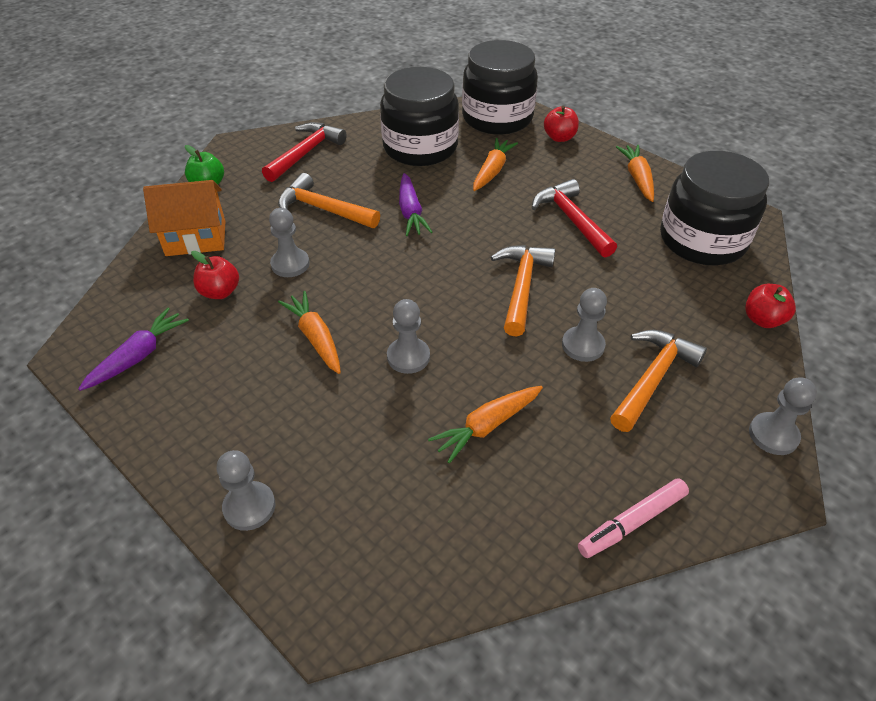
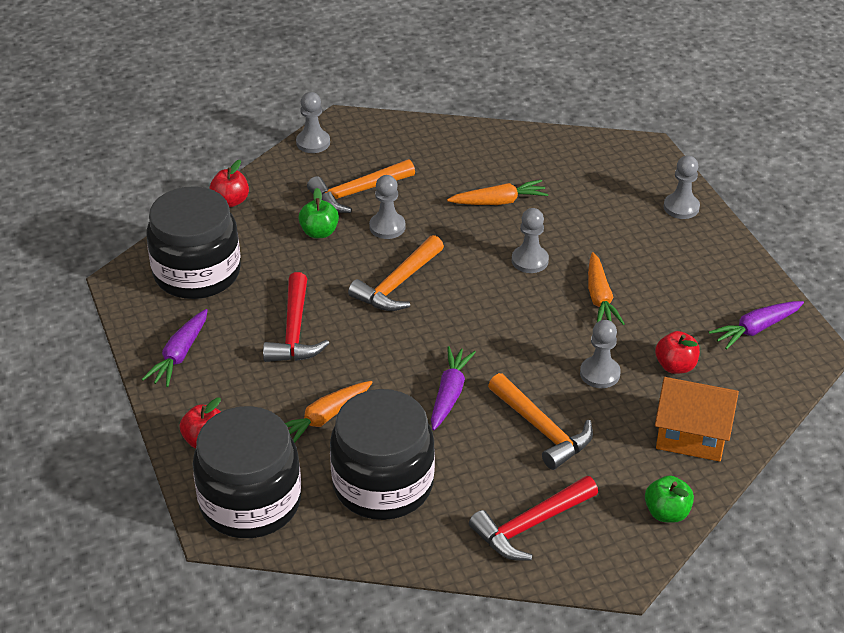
camera: 155 degrees left, 5 degrees down
(632, 522) = (445, 134): pink marker -> none
(637, 178) = (180, 355): orange carrot -> purple carrot
(642, 315) = (319, 232): none -> green apple

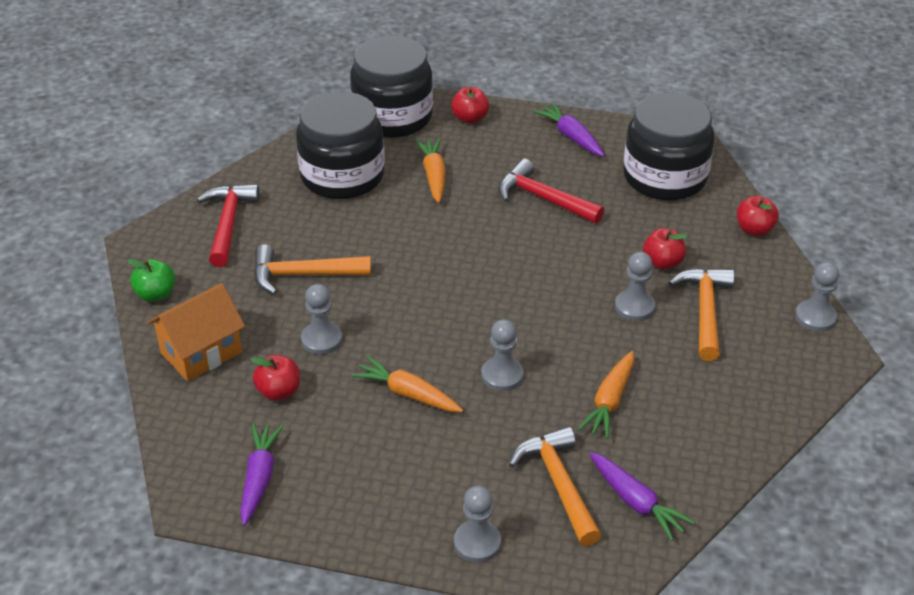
camera: 125 degrees right, 0 degrees up
(319, 232) = (662, 262): green apple -> red apple
(398, 284) = (548, 277): orange hammer -> orange hammer (559, 484)
(449, 394) = (391, 245): purple carrot -> purple carrot (635, 501)

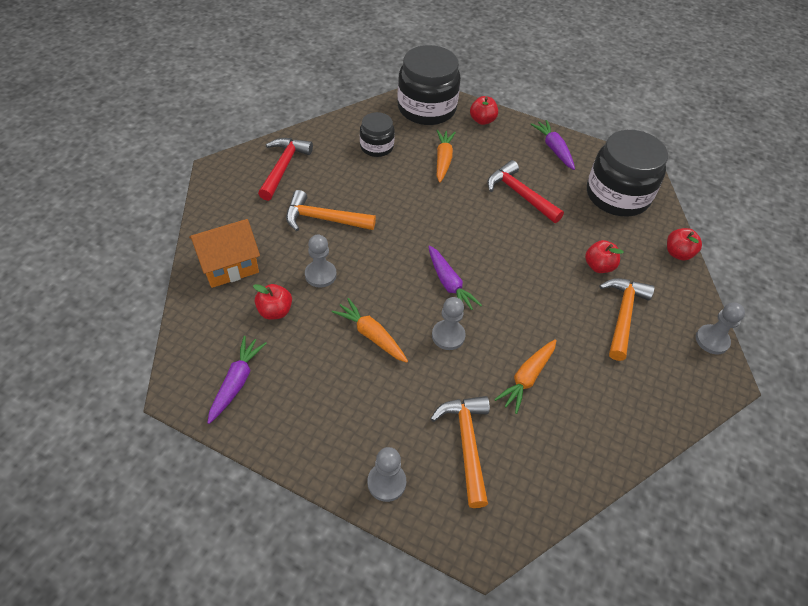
camera: 10 degrees right, 10 degrees up
(156, 294) = (213, 212): green apple -> none
(342, 176) = (376, 147): black jar -> black jar, size x0.54
(634, 307) = (567, 299): grey pawn -> none
(635, 501) = (525, 475): purple carrot -> purple carrot (449, 284)

